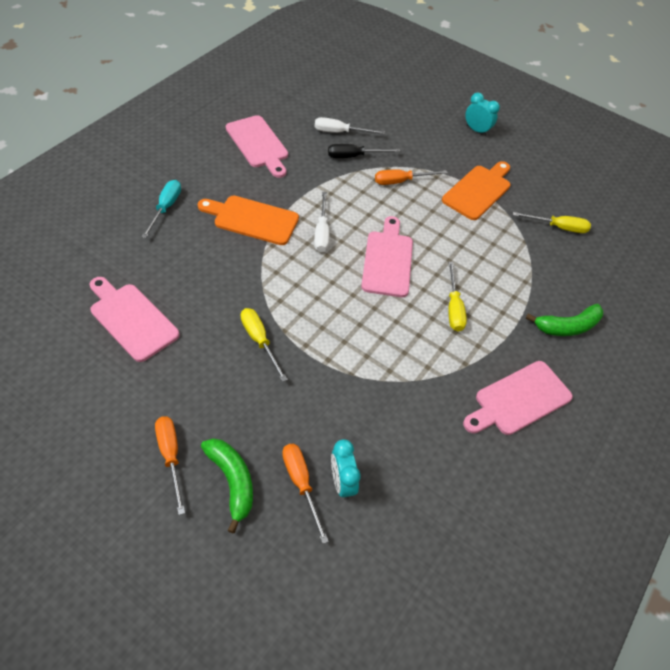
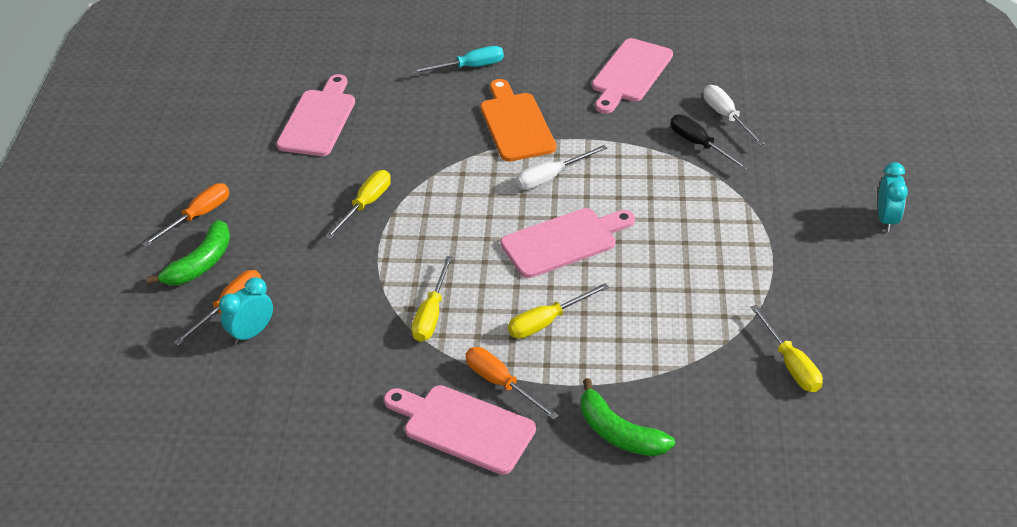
camera: 65 degrees right, 10 degrees down
(401, 181) = (704, 197): orange screwdriver -> orange screwdriver (501, 383)
(403, 362) = (431, 314): none -> yellow screwdriver
(478, 191) = (769, 266): orange cutting board -> none

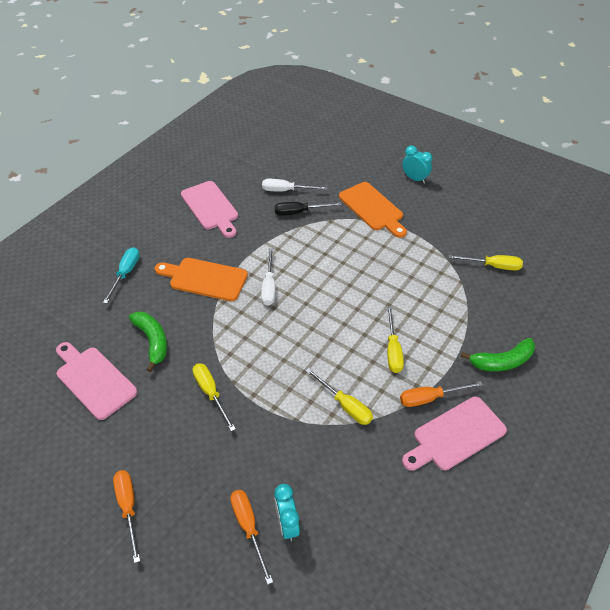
camera: 60 degrees left, 5 degrees up
(200, 264) = (184, 529): green banana -> green banana (152, 341)
(563, 241) = (330, 309): pink cutting board -> none
(778, 204) = (372, 208): none -> orange cutting board

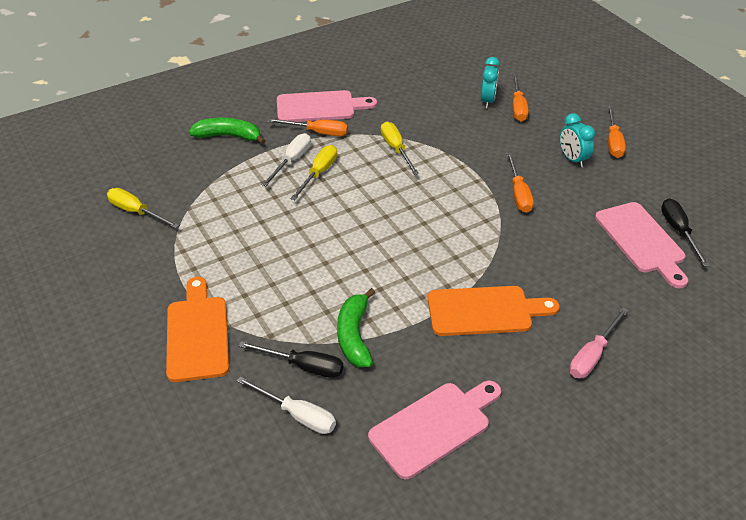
camera: 155 degrees left, 5 degrees down
(60, 402) = (678, 231): none -> black screwdriver
(125, 273) = (592, 355): turquoise screwdriver -> pink screwdriver
(152, 341) = (570, 258): green banana -> green banana (354, 335)
(205, 279) = (484, 311): orange cutting board -> orange cutting board turned 45 degrees counterclockwise
(210, 207) = (434, 427): pink cutting board -> pink cutting board turned 60 degrees clockwise
(211, 393) = (518, 194): yellow screwdriver -> orange screwdriver
(269, 286) = (408, 274): white screwdriver -> white screwdriver (292, 161)
(414, 179) = (91, 361): turquoise clock -> turquoise clock (572, 159)

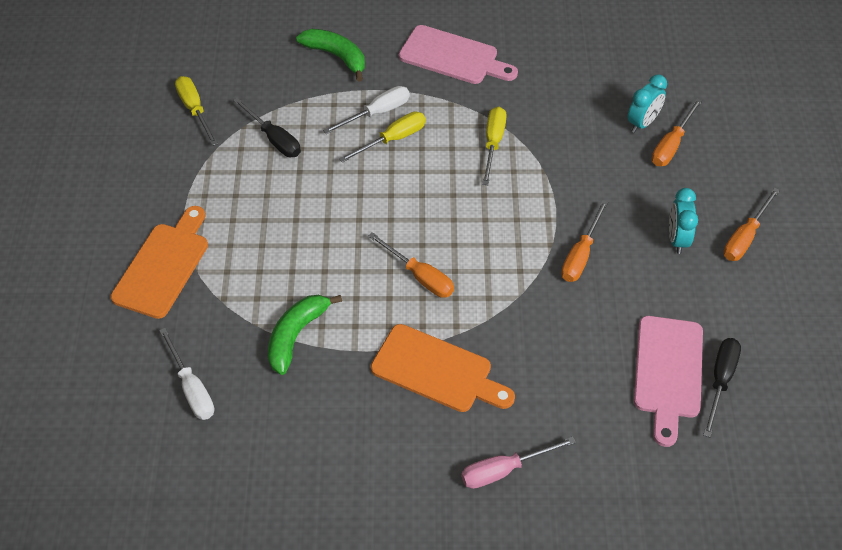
camera: 30 degrees right, 10 degrees up
(303, 366) = (230, 344): black screwdriver -> black screwdriver (274, 139)
(317, 133) = (427, 88): orange screwdriver -> orange screwdriver (420, 276)
(434, 427) = (298, 461): pink cutting board -> none

